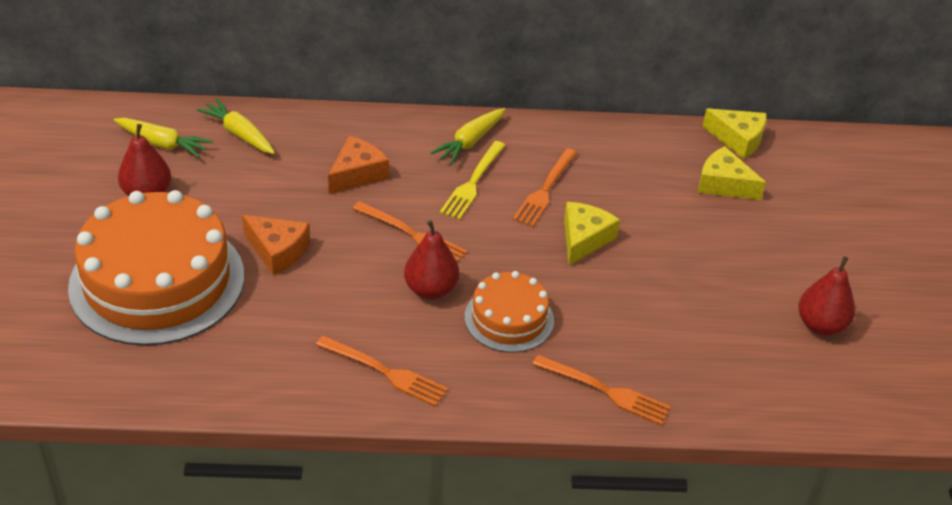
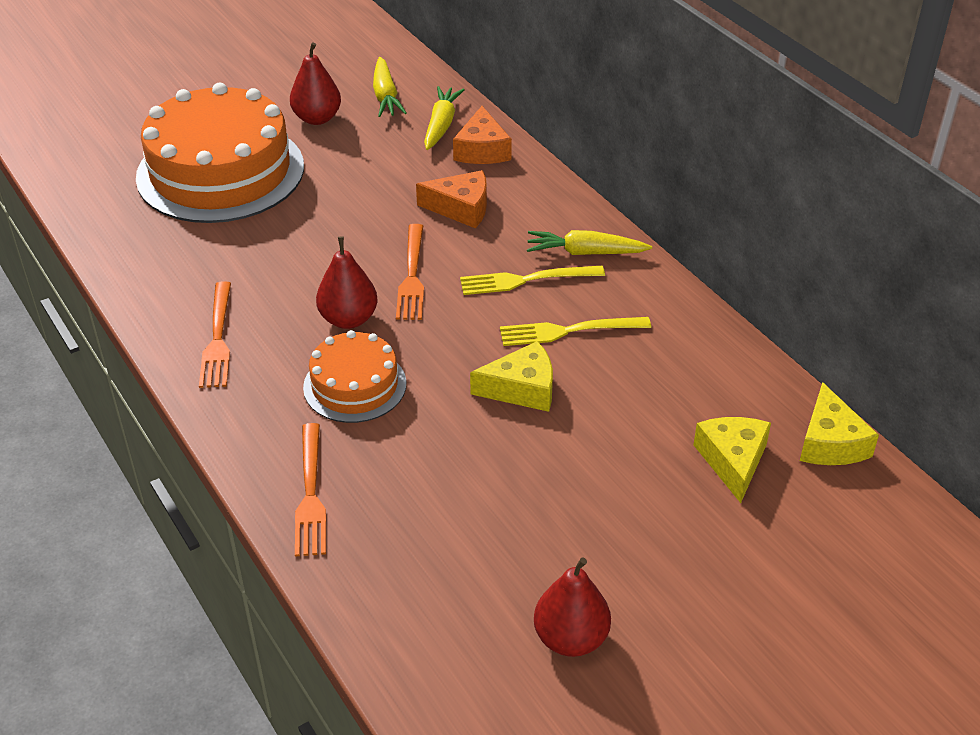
camera: 60 degrees right, 0 degrees up
(278, 250) = (315, 212): orange cheese -> orange cheese (482, 150)
(545, 190) = (568, 331): orange fork -> yellow fork

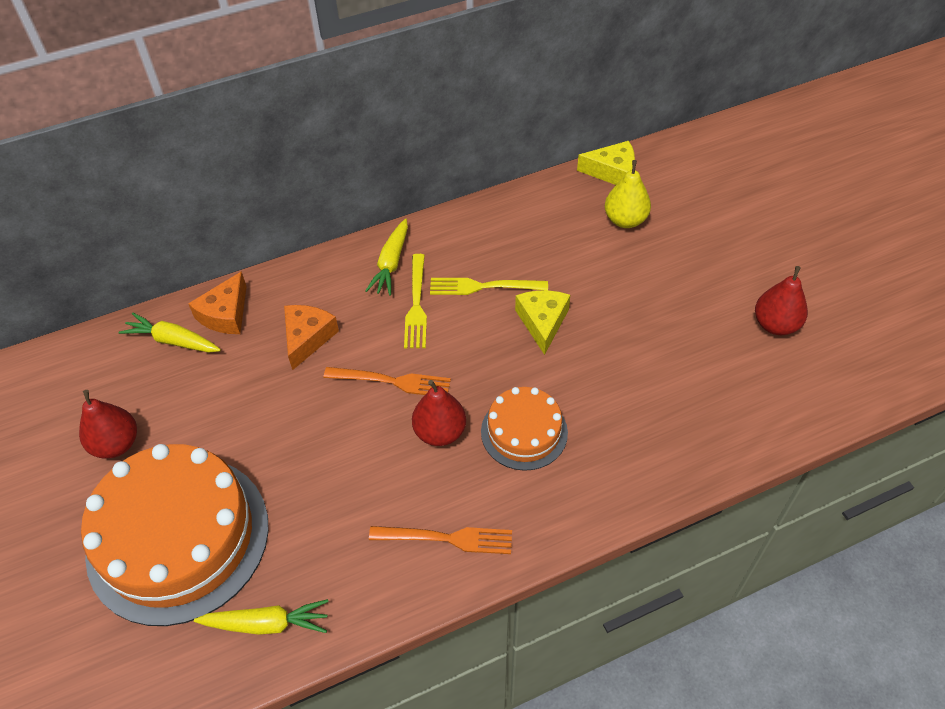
camera: 80 degrees left, 10 degrees up
(311, 495) = (645, 468): orange fork -> none
(385, 96) = (102, 382): yellow carrot -> yellow carrot (266, 624)
(482, 150) = (225, 314): orange cheese -> orange cheese turned 105 degrees clockwise
(568, 331) = (483, 287): yellow fork -> yellow fork turned 90 degrees clockwise
(732, 461) = (625, 220): yellow cheese -> yellow pear

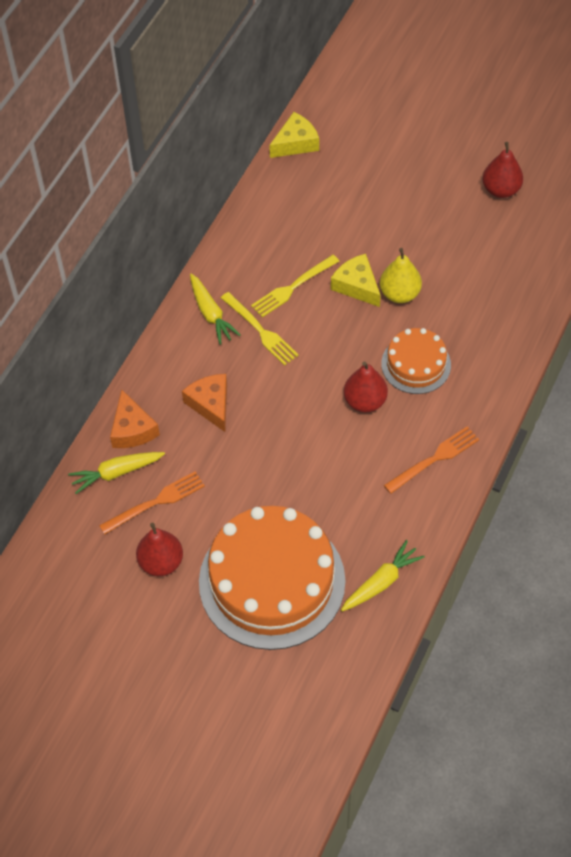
camera: 40 degrees left, 5 degrees up
(393, 381) = (301, 392): orange fork -> orange fork (156, 502)
(625, 220) = (340, 175): yellow pear -> yellow pear (399, 294)

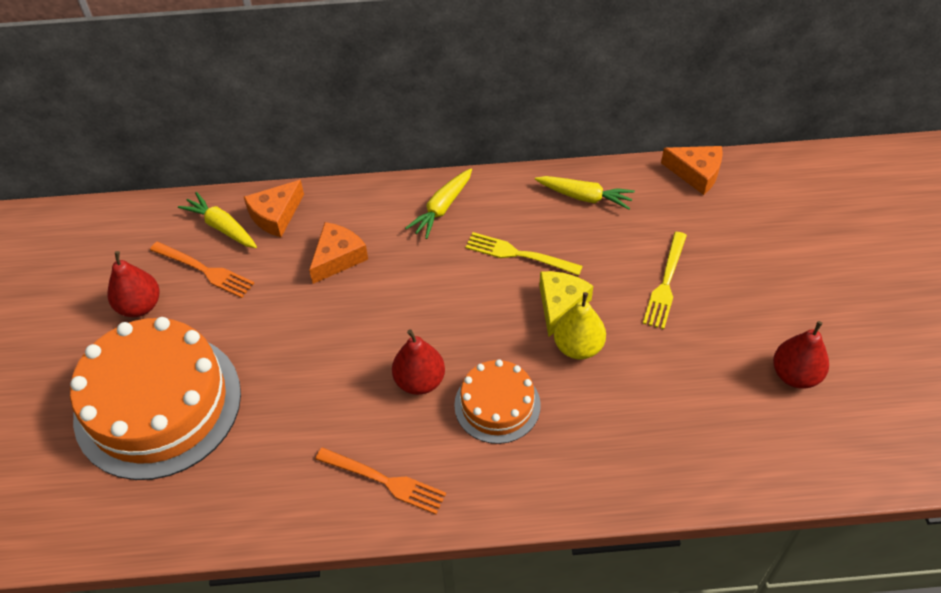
camera: 60 degrees right, 5 degrees down
(261, 331) = (448, 255): yellow fork -> yellow fork (666, 283)
(296, 143) = (696, 173): yellow cheese -> orange cheese
(381, 582) = (200, 503): yellow carrot -> yellow carrot (584, 197)

